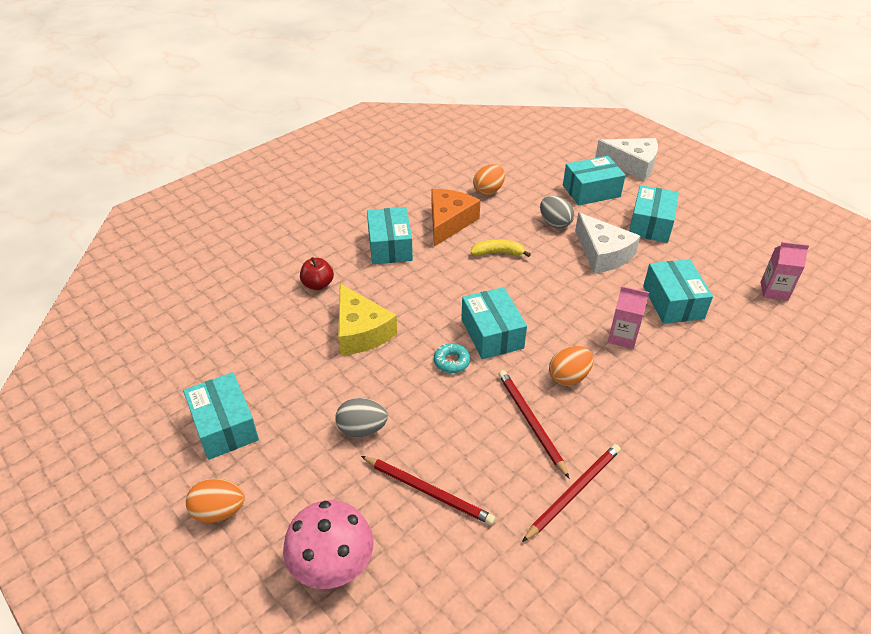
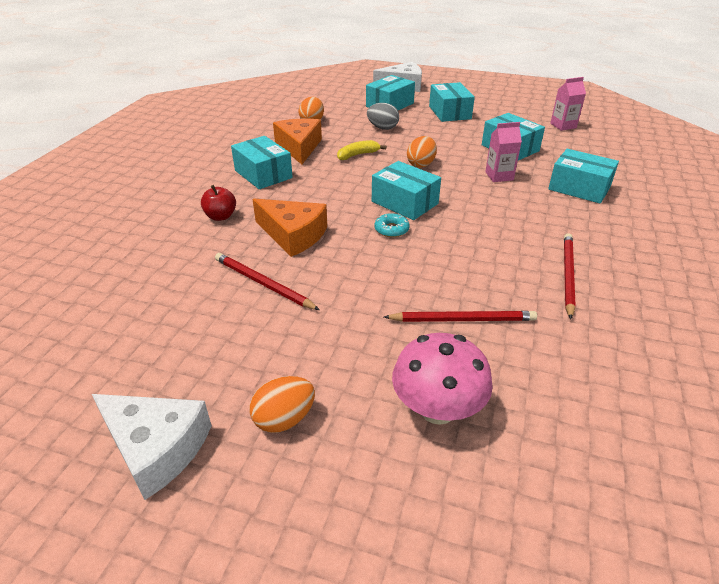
camera: 30 degrees left, 5 degrees down
(224, 426) = (224, 348): turquoise box -> turquoise box (579, 188)
(361, 331) = (293, 235): yellow cheese -> orange cheese
(362, 429) = (362, 300): grey egg -> none
(530, 422) = (491, 245): red pencil -> red pencil (263, 283)
(569, 377) = (488, 210): orange egg -> orange egg (421, 164)
(602, 253) = (435, 135): white cheese -> white cheese (156, 447)

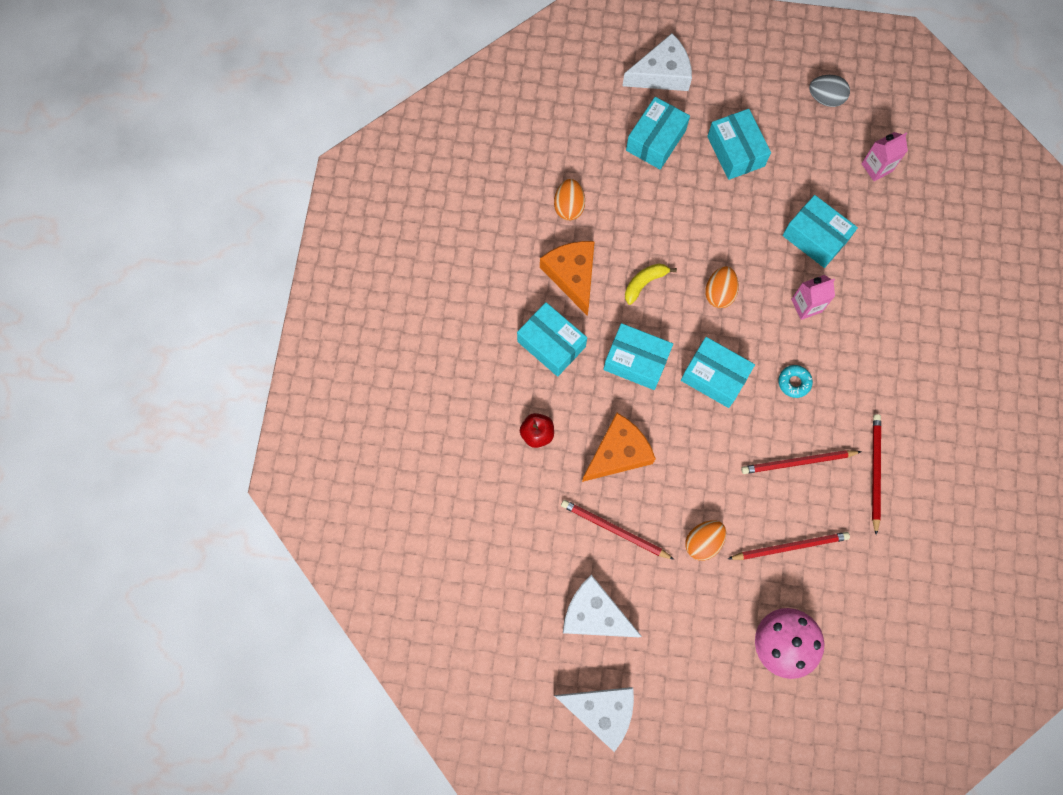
camera: 10 degrees left, 35 degrees up
(204, 347) = (594, 614): none -> white cheese
(284, 419) = (678, 672): orange egg -> orange egg (703, 542)
(293, 235) = (618, 453): orange cheese -> orange cheese turned 60 degrees counterclockwise
(382, 128) = (659, 209): grey egg -> grey egg (825, 98)
(391, 229) = (710, 427): turquoise donut -> turquoise donut (794, 382)
(480, 260) = (798, 462): none -> red pencil
(579, 188) = (890, 317): turquoise box -> turquoise box (636, 361)

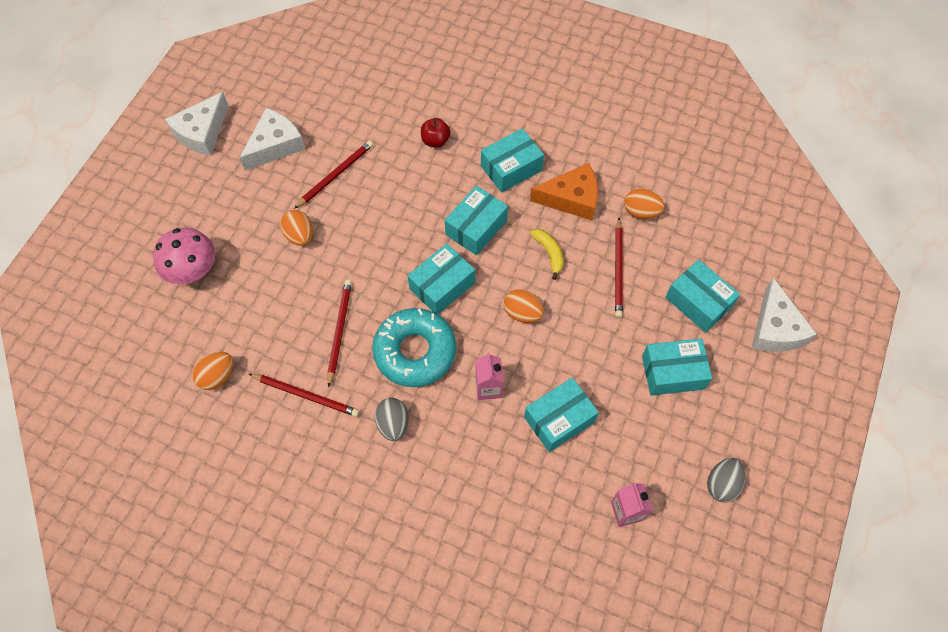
camera: 105 degrees right, 10 degrees down
(618, 453) = (399, 193): orange cheese -> none
(790, 546) = (268, 302): red pencil -> red pencil (618, 270)
(794, 382) = (415, 351): turquoise donut -> turquoise donut, size x2.49
(873, 381) = (393, 424): none -> grey egg
(887, 567) = (217, 376): none -> orange egg

